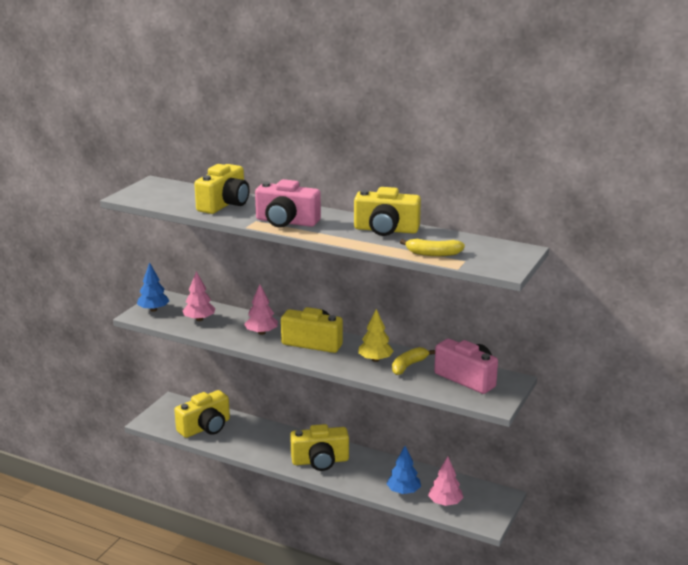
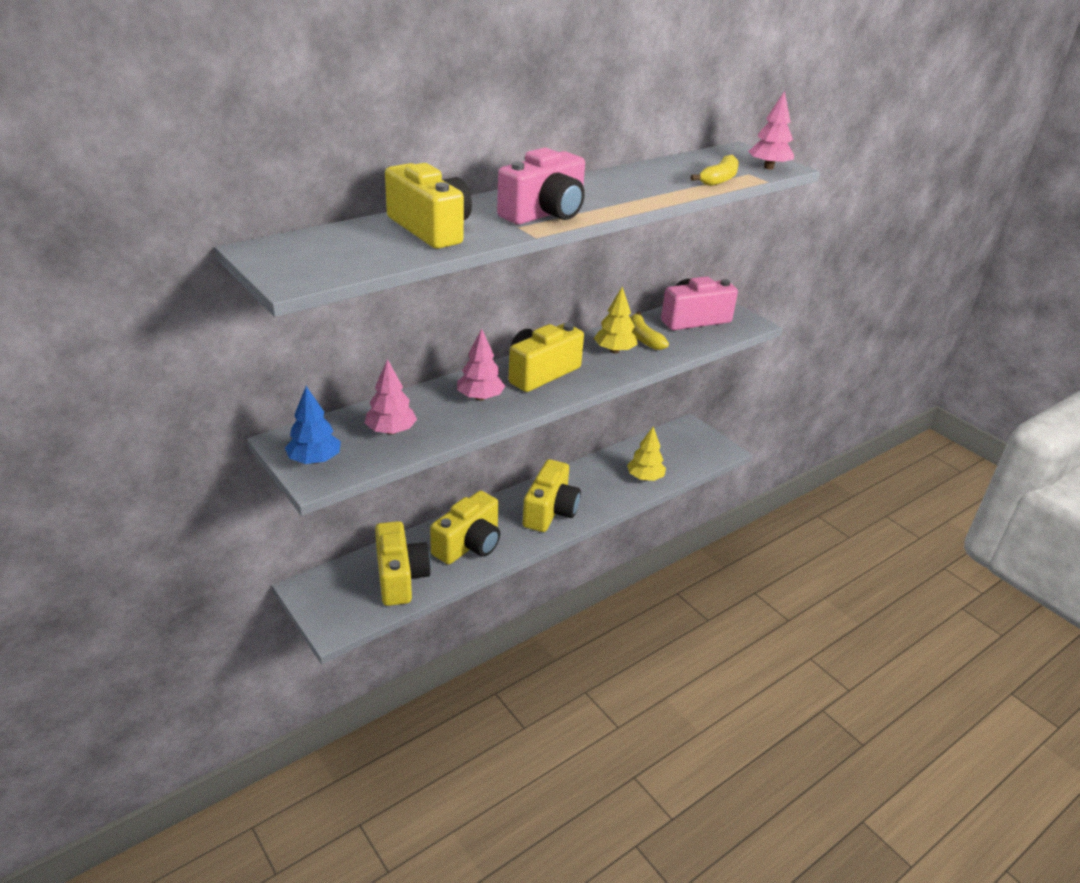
camera: 65 degrees left, 10 degrees up
(386, 230) = (628, 179): yellow camera -> yellow camera (469, 544)
(403, 491) = (645, 477): blue tree -> yellow tree
(445, 503) = (680, 461): pink tree -> pink tree (768, 167)

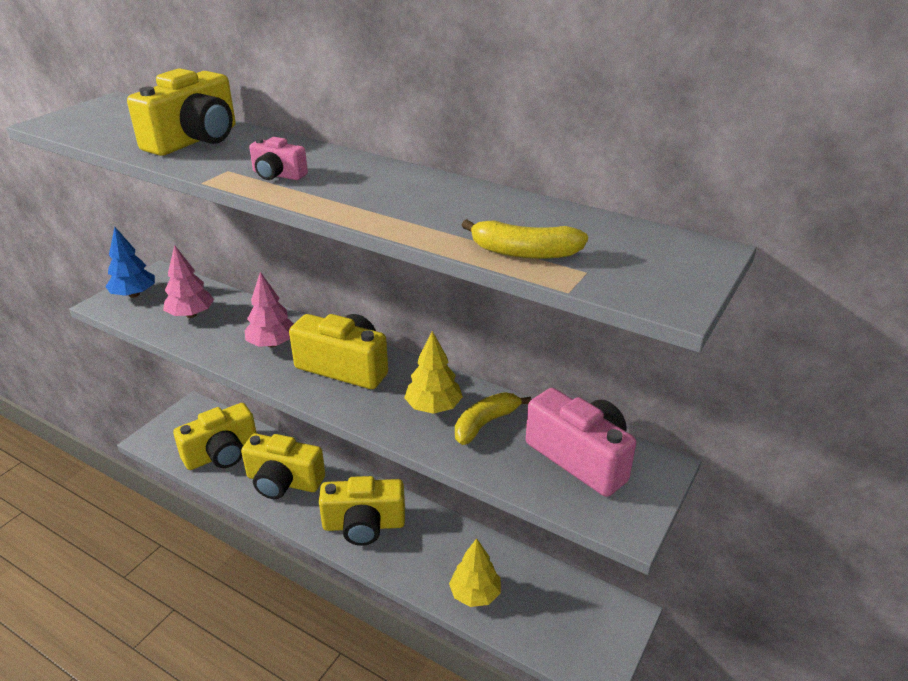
camera: 70 degrees right, 0 degrees up
(545, 213) = (278, 175): pink camera -> pink camera, size x0.50
(768, 167) = (643, 284): pink tree -> none

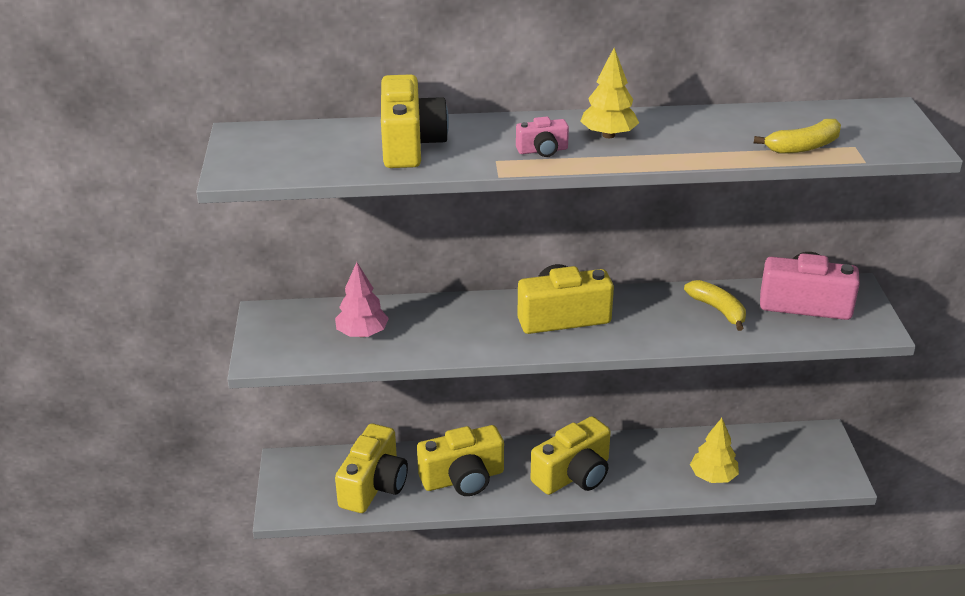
camera: 35 degrees left, 0 degrees up
(134, 294) = (274, 340): blue tree -> none
(272, 344) = (475, 325): pink tree -> none
(433, 407) = (668, 315): yellow tree -> yellow tree (608, 135)
(485, 423) = (718, 310): yellow banana -> yellow banana turned 135 degrees clockwise

